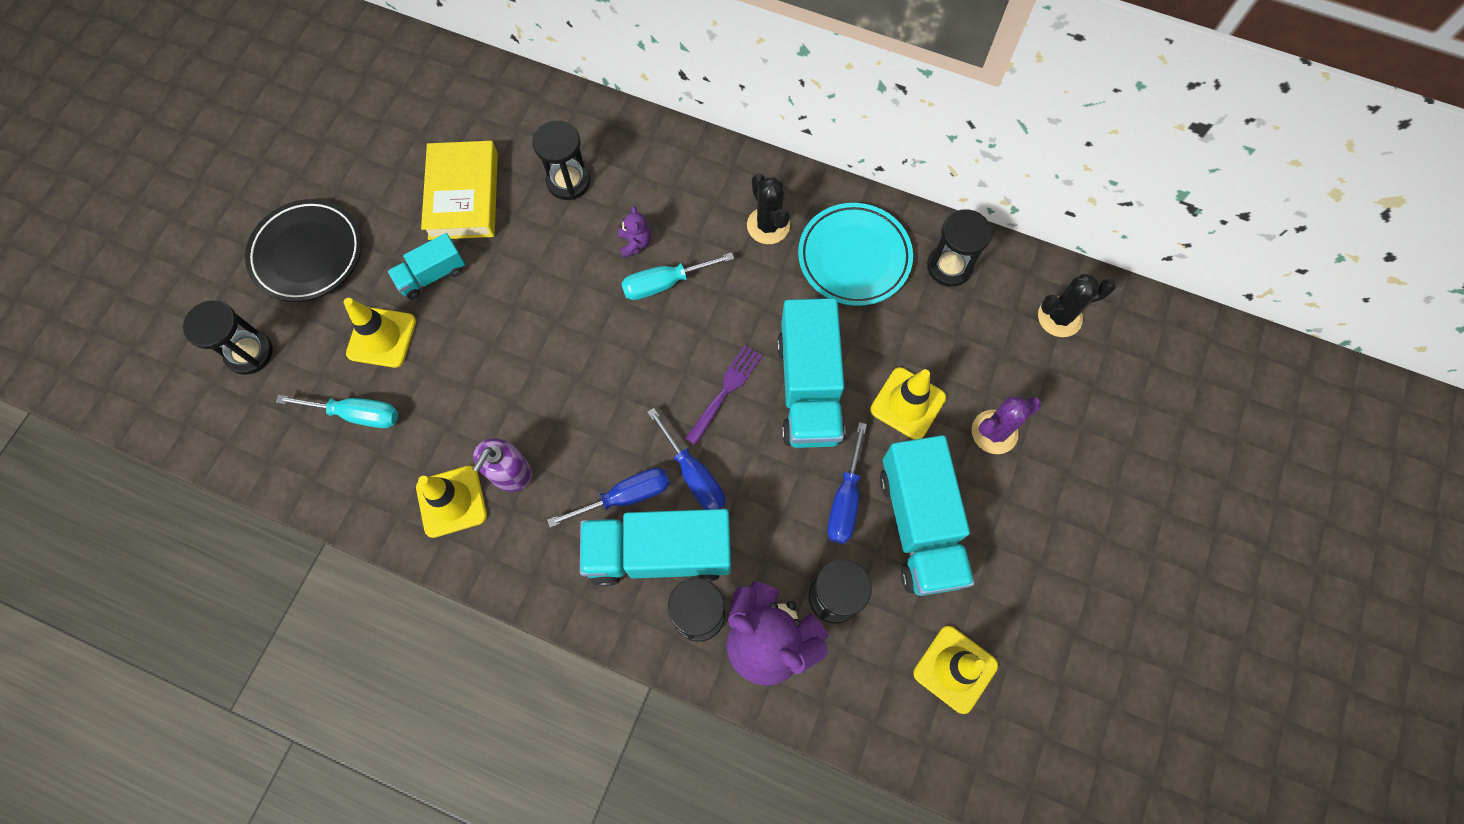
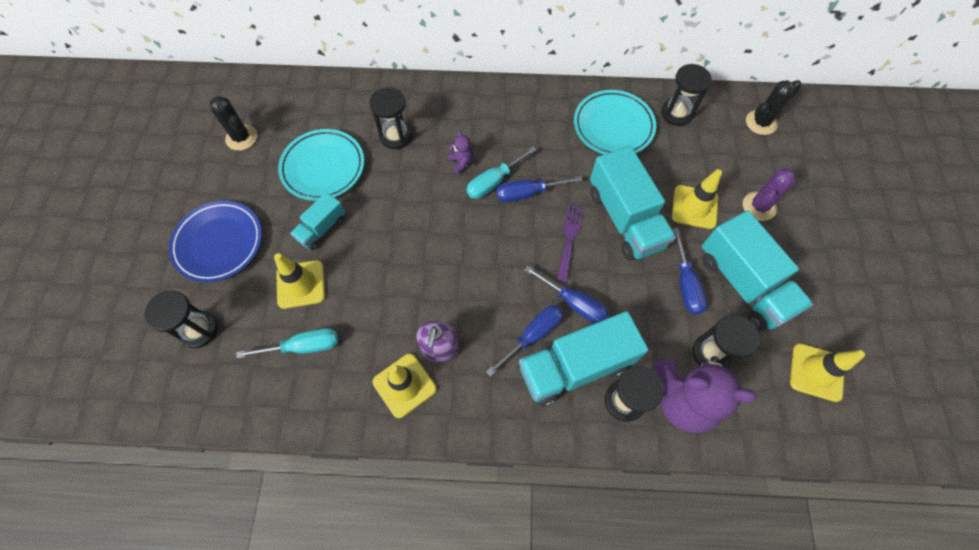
camera: 20 degrees left, 5 degrees down
(308, 254) = (219, 243): black plate -> blue plate
(463, 195) = (323, 168): yellow book -> turquoise plate
(701, 313) = (528, 193): none -> blue screwdriver
(768, 225) = (547, 123): black cactus -> black cactus (241, 138)

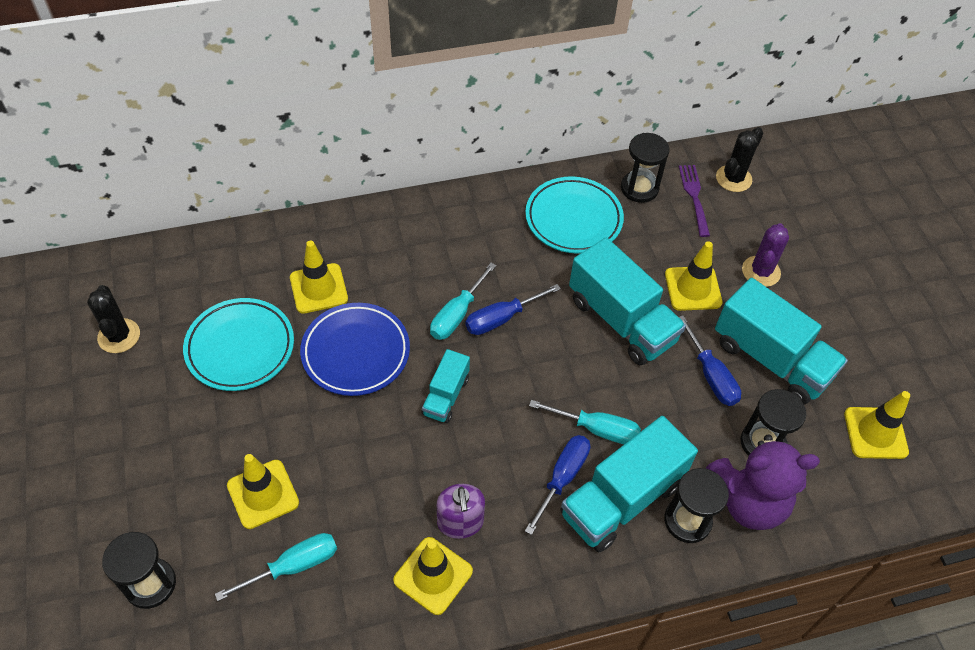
camera: 20 degrees left, 10 degrees down
(219, 243) = (137, 473): blue plate -> blue plate (356, 352)
(241, 138) = (119, 336): black cactus -> black cactus turned 45 degrees clockwise
(322, 228) = (265, 421): turquoise truck -> turquoise truck (446, 396)
(396, 136) = (318, 288): black hourglass -> yellow traffic cone
(461, 162) = (410, 301): purple teddy bear -> none
(569, 240) = (567, 359): purple fork -> purple fork (694, 197)
(574, 303) = (596, 429): blue screwdriver -> turquoise screwdriver

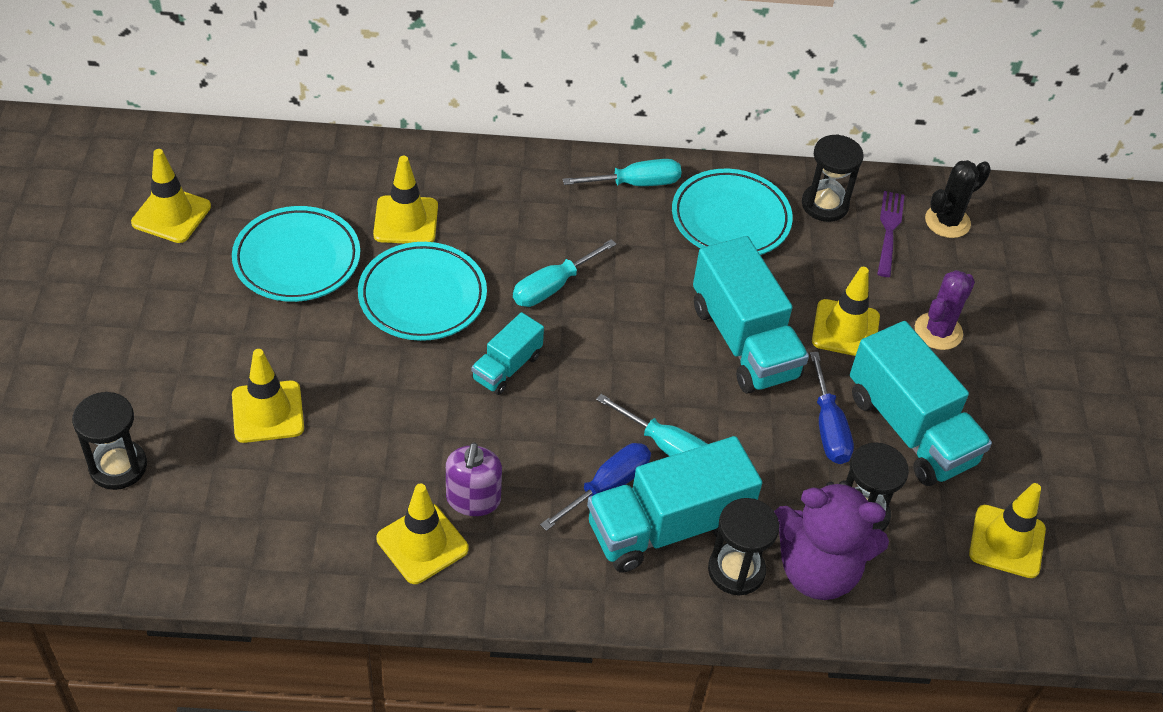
camera: 15 degrees right, 5 degrees down
(119, 336) = (171, 215): black cactus -> yellow traffic cone
(293, 566) = (274, 492): turquoise screwdriver -> turquoise screwdriver (635, 183)
(356, 352) = (422, 296): blue plate -> turquoise plate
(501, 318) = (603, 303): blue screwdriver -> none

